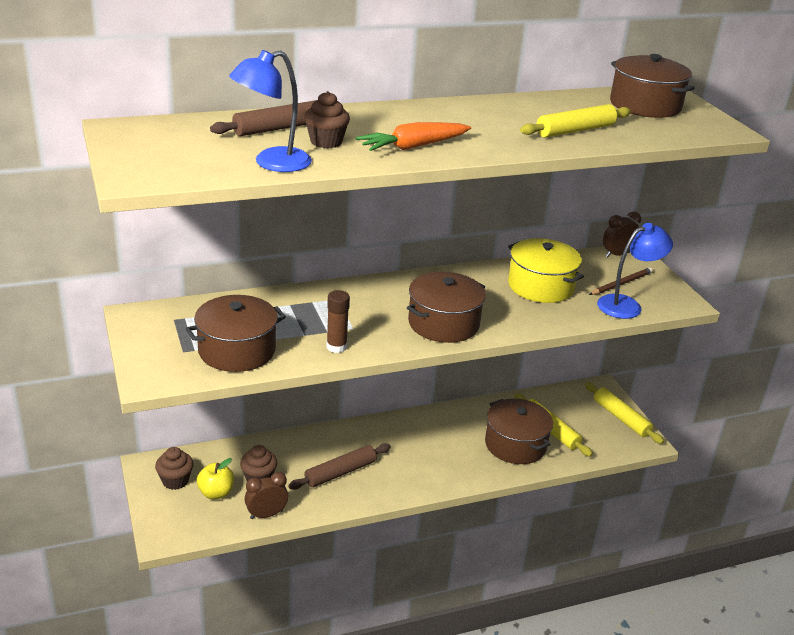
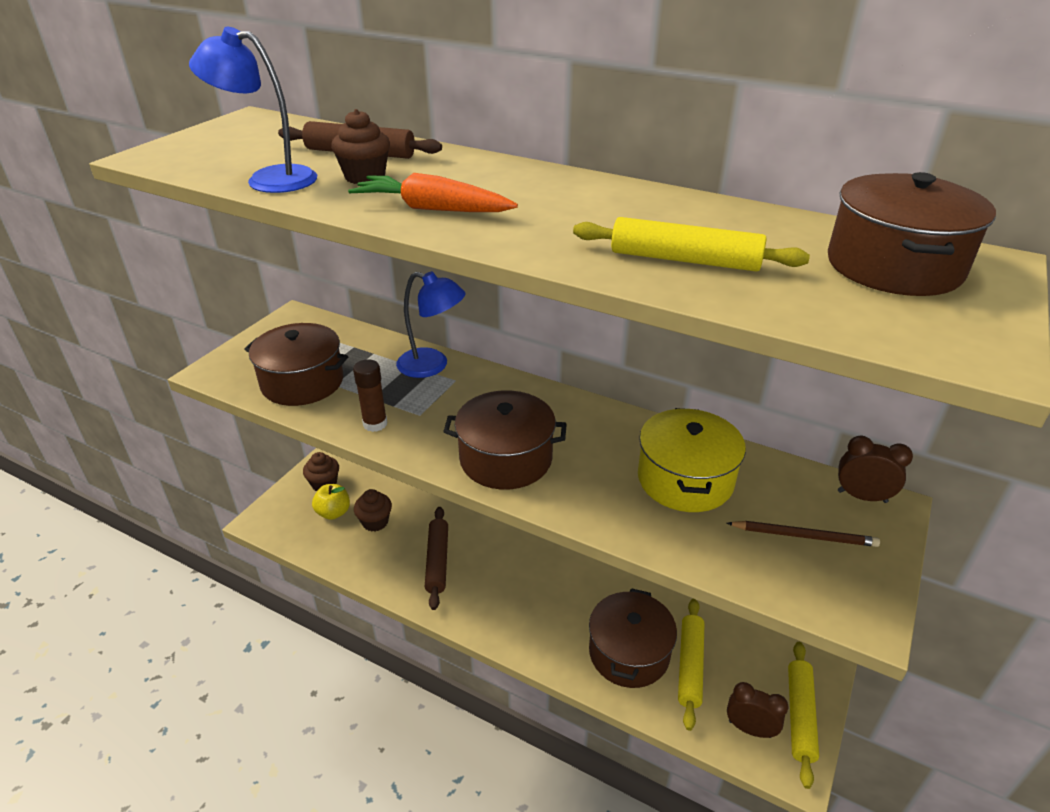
camera: 50 degrees right, 5 degrees up
(266, 514) = (338, 556): brown clock -> brown clock (750, 728)
(340, 472) = (437, 561): brown rolling pin -> brown rolling pin turned 75 degrees clockwise
(627, 305) = (764, 567): blue lamp -> blue lamp (432, 366)

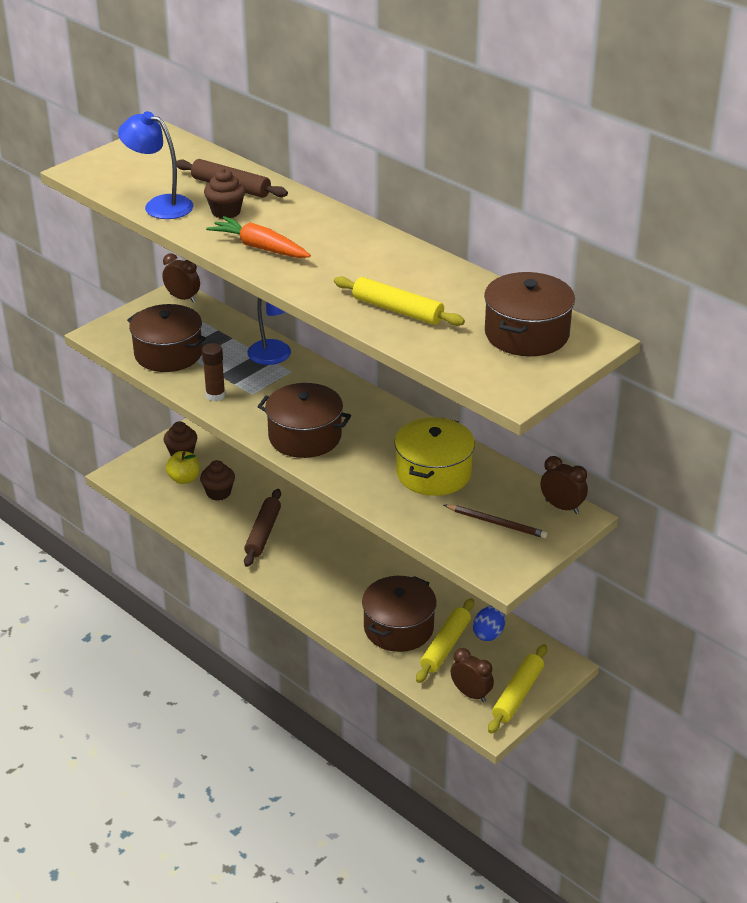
camera: 15 degrees right, 0 degrees up
(303, 319) = (183, 298): none -> brown clock
(727, 637) = (488, 633): none -> blue egg

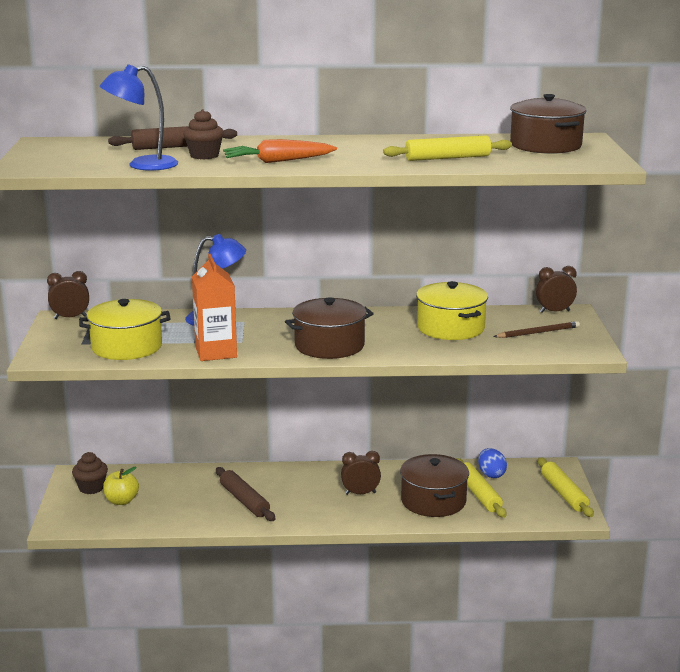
camera: 45 degrees left, 15 degrees down
(168, 354) = (127, 347): brown pot -> yellow pot
(215, 395) = (216, 352): brown glue stick -> orange carton
(218, 493) = (166, 496): brown cupcake -> none
(471, 694) = (539, 508): brown clock -> brown clock (360, 493)

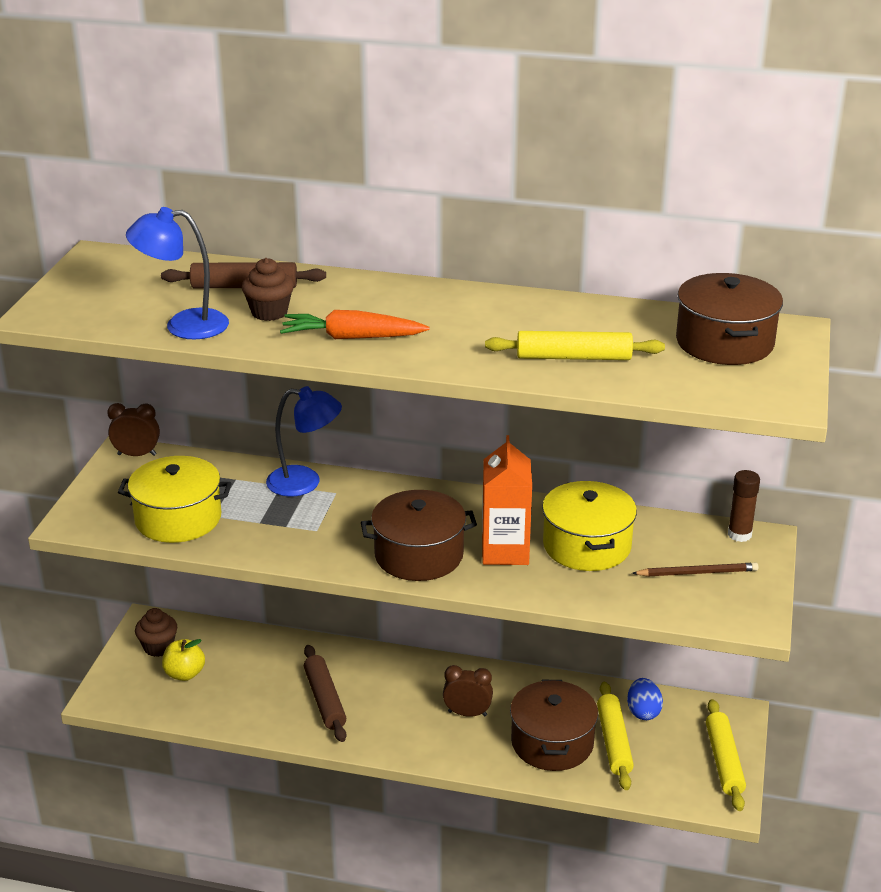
camera: 15 degrees right, 10 degrees up
(216, 352) = (277, 545): orange carton -> orange carton (505, 551)
(554, 311) = (739, 534): brown clock -> brown glue stick

